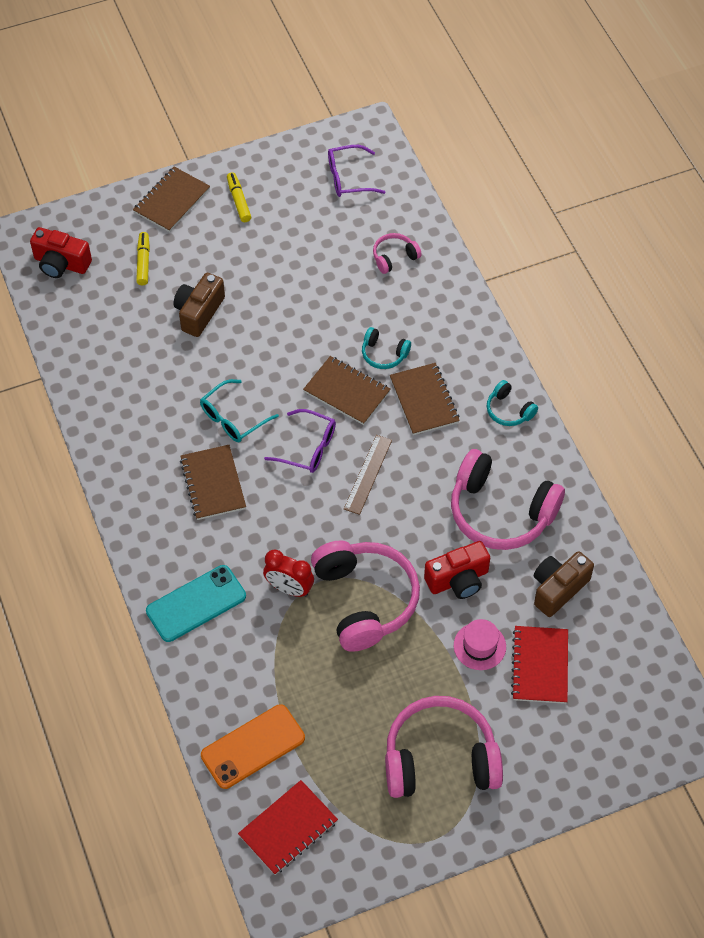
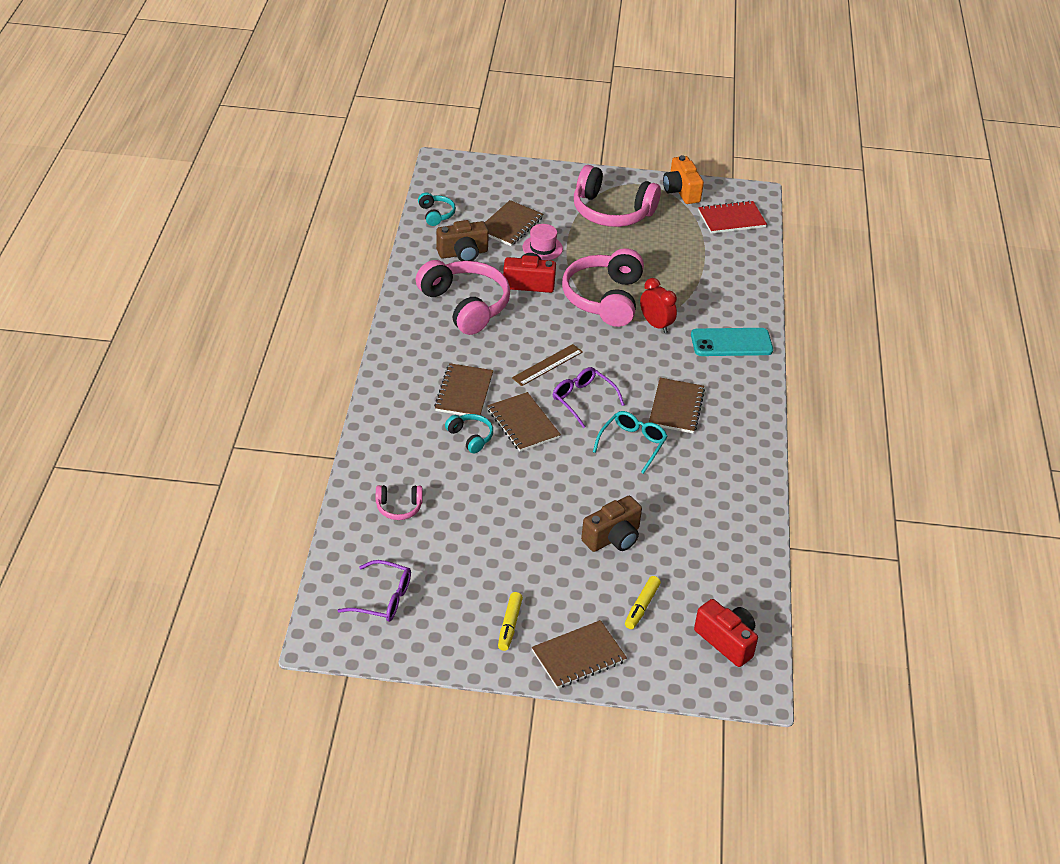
camera: 155 degrees left, 15 degrees down
(233, 418) = (632, 444): turquoise glasses -> turquoise glasses turned 45 degrees counterclockwise
(253, 746) = (732, 260): orange phone -> none
(377, 852) = (681, 191): none -> orange camera
(509, 410) = (402, 359): turquoise headphones -> turquoise headphones (436, 214)
(540, 666) = (510, 225): red notebook -> brown notebook

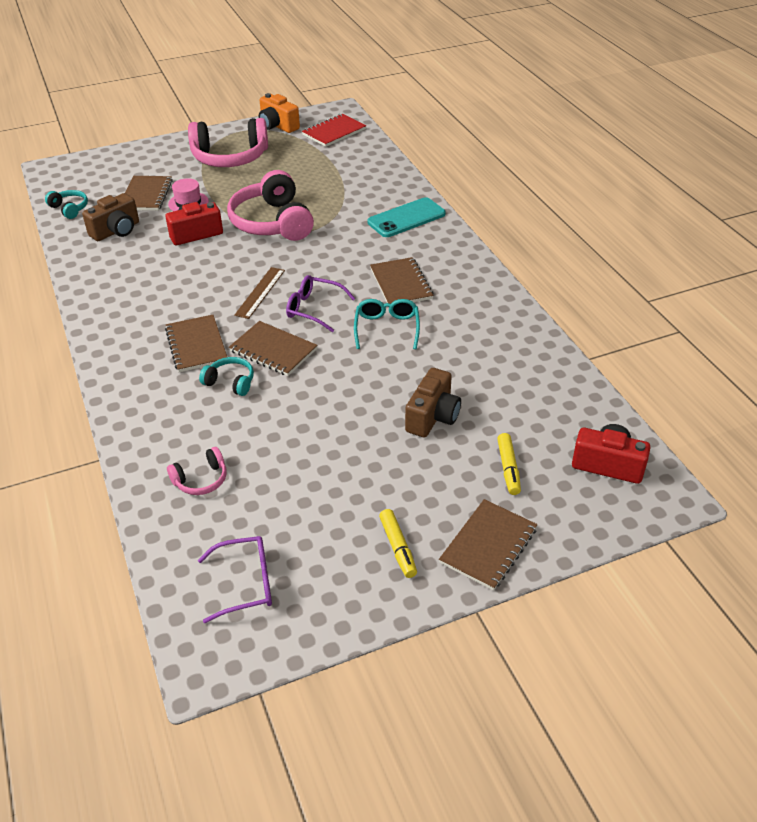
camera: 25 degrees left, 0 degrees up
(465, 305) = (147, 271): pink headphones -> none
(656, 325) = (332, 227): red clock -> none

